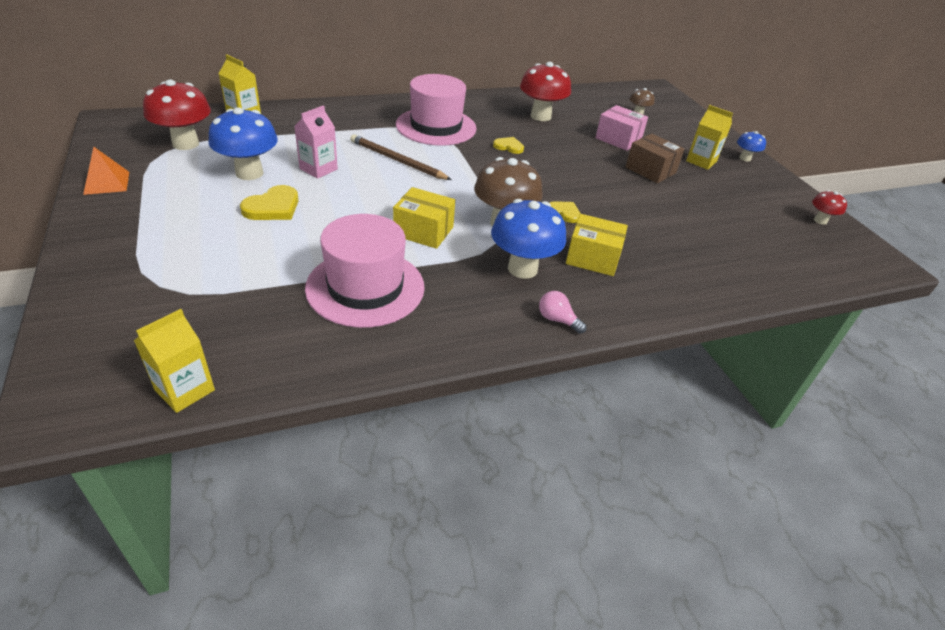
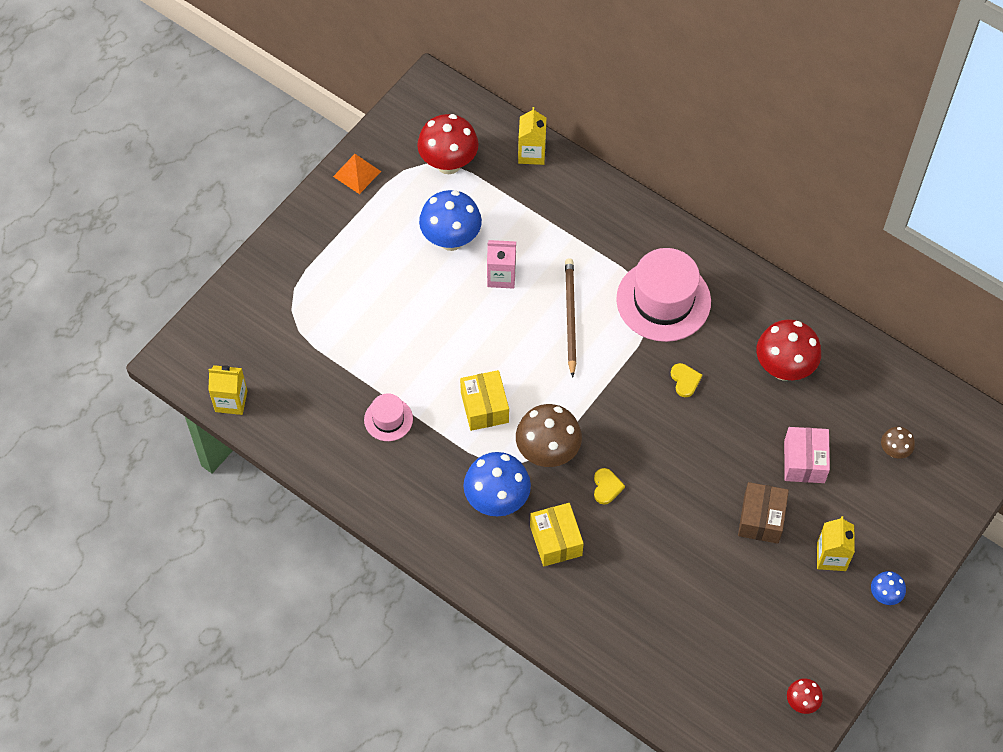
camera: 60 degrees right, 20 degrees up
(273, 207) = (424, 293): yellow heart -> none
(365, 287) = (388, 419): pink hat -> pink hat, size x0.50
(557, 320) = (455, 555): pink light bulb -> none

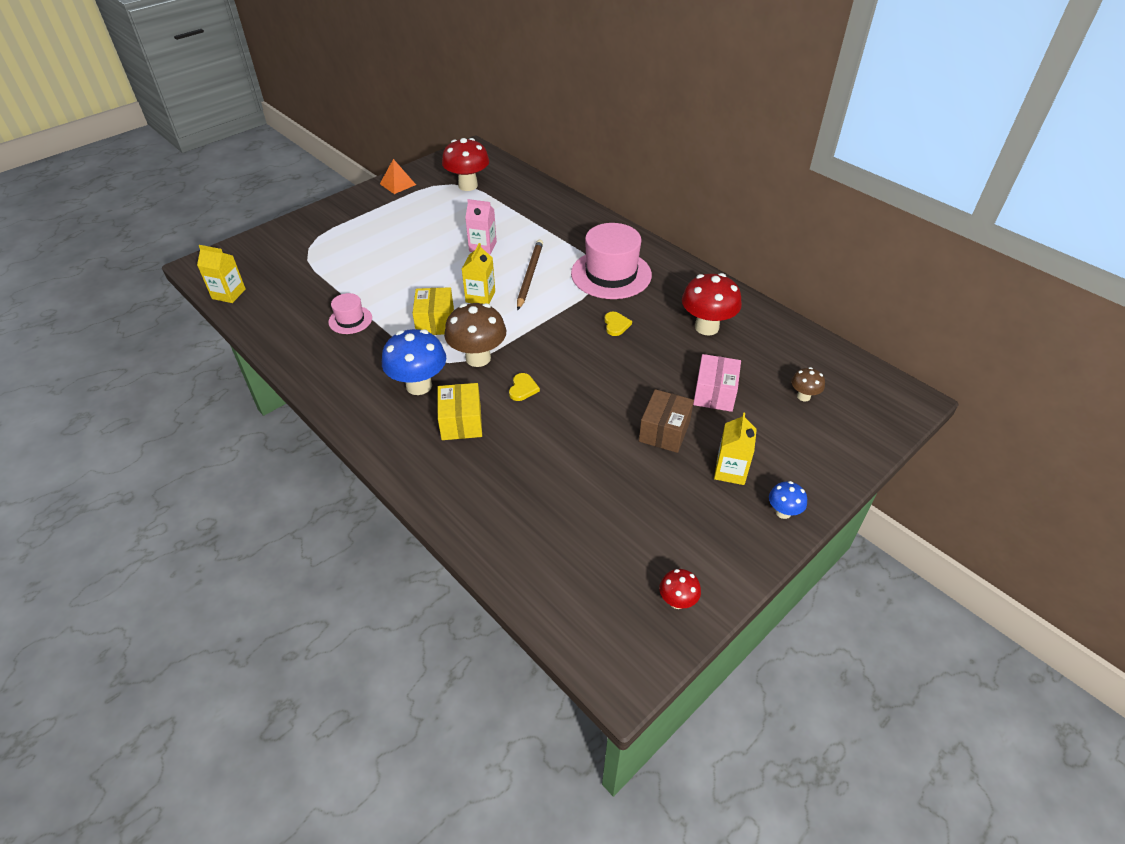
camera: 10 degrees right, 15 degrees down
(451, 239) = (452, 223): blue mushroom -> none
(531, 153) = (532, 186): yellow carton -> yellow carton (480, 297)

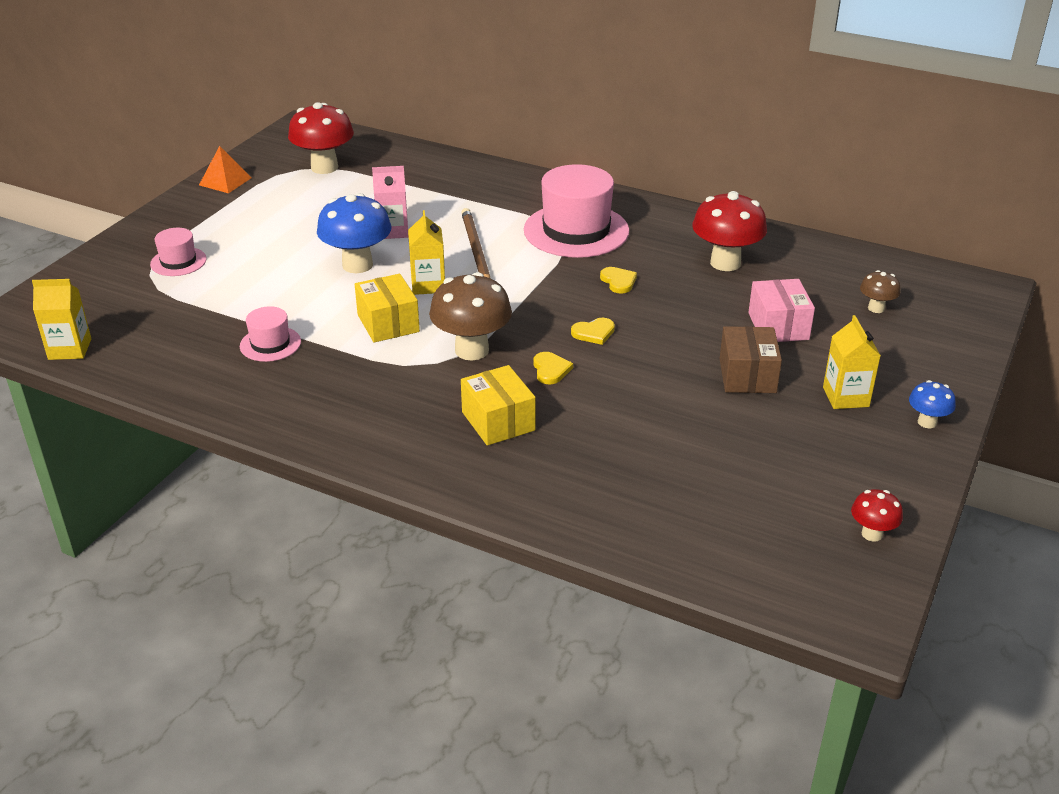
camera: 20 degrees left, 10 degrees down
(332, 241) = (178, 262): none -> pink hat
(419, 385) = (416, 395): blue mushroom -> blue mushroom (357, 265)
(572, 365) = (594, 333): none -> yellow heart

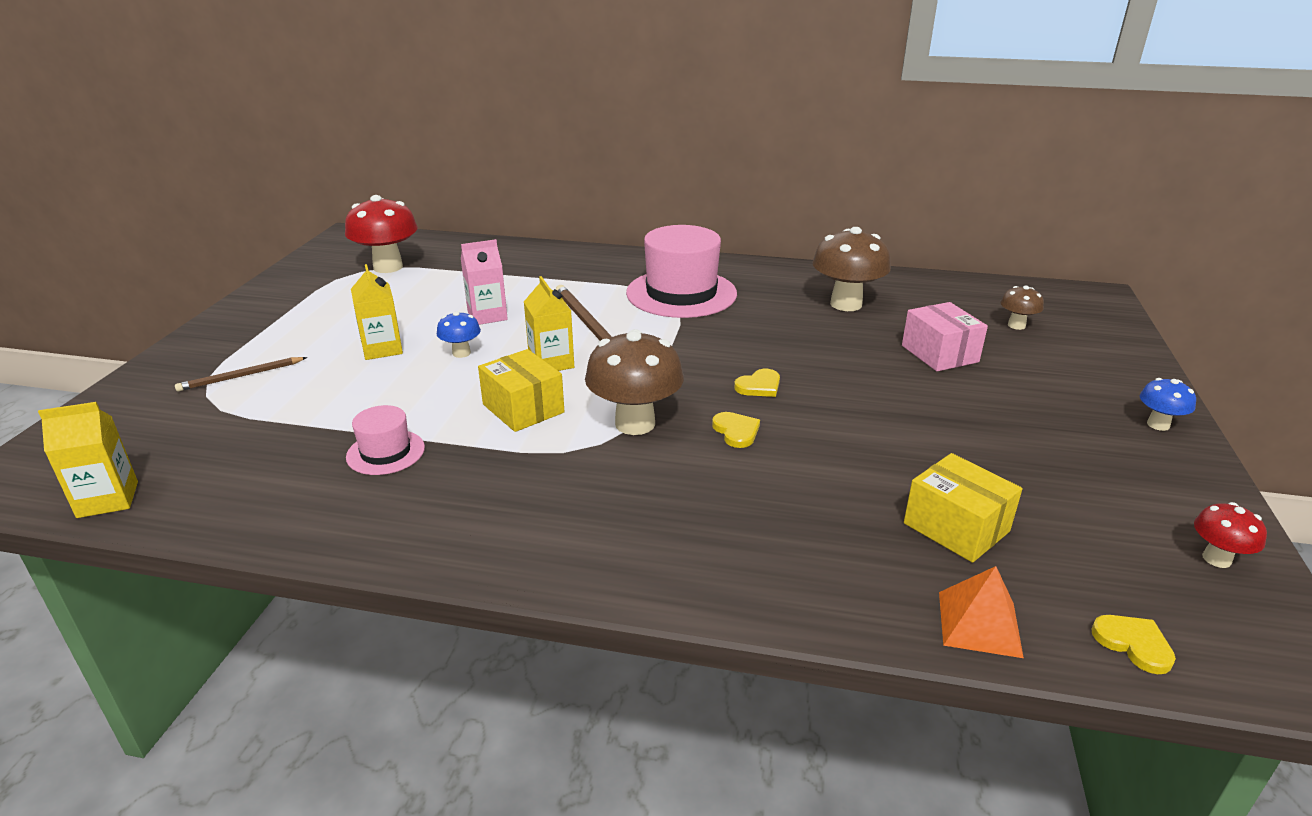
camera: 15 degrees left, 5 degrees down
(178, 262) = (241, 376): pink hat -> brown pencil
(225, 181) = (278, 291): orange pyramid -> orange pyramid (979, 623)
(357, 265) = (461, 353): blue mushroom -> blue mushroom, size x0.51
(498, 421) = (709, 500): yellow box -> yellow box (956, 527)
(618, 281) = (753, 333): yellow heart -> yellow heart (1133, 644)
(725, 263) = (846, 304): red mushroom -> brown mushroom
(747, 376) = (947, 406): brown box -> none
(845, 397) = (1059, 412): yellow carton -> yellow carton (382, 349)

